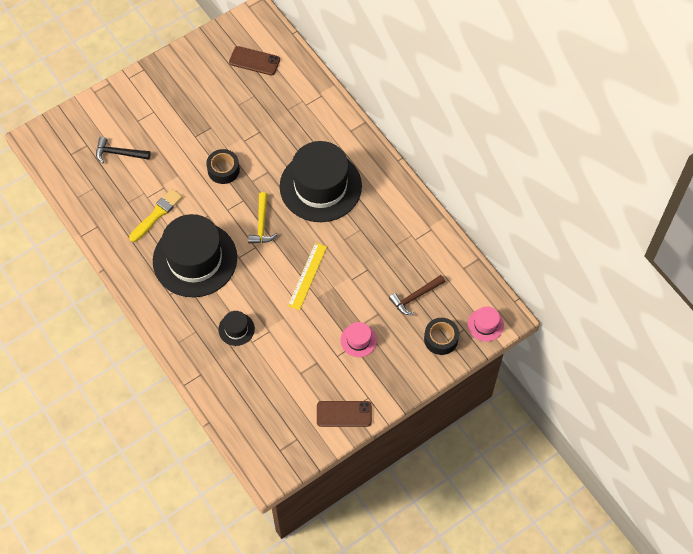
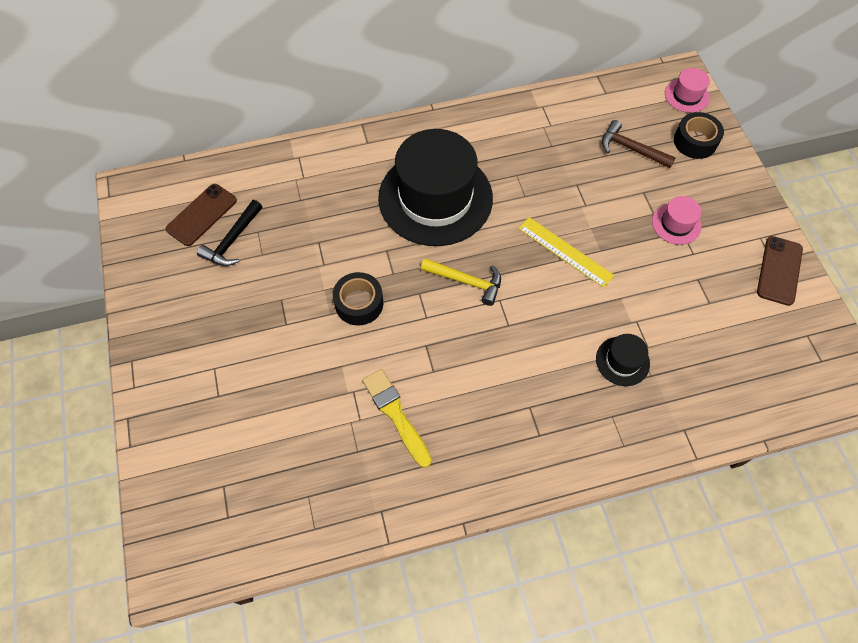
camera: 70 degrees left, 0 degrees up
(119, 153) = (263, 440): black hammer -> black hammer (232, 240)
(195, 259) = (492, 383): black hat -> none
(415, 297) = (631, 149): brown hammer -> brown hammer turned 135 degrees clockwise

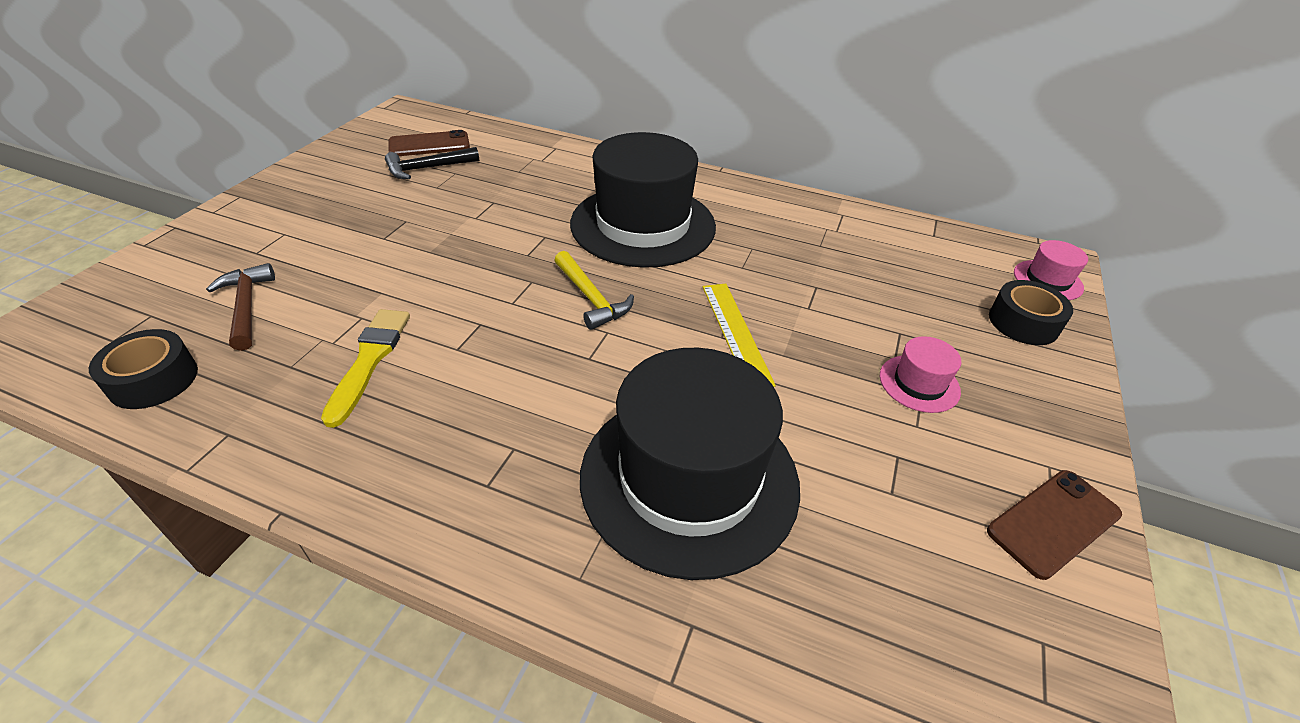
camera: 35 degrees right, 20 degrees down
(359, 303) = (465, 258): black tape -> black tape (153, 380)
(622, 361) = (689, 478): black hat -> black hat, size x2.39
(631, 149) = (921, 290): brown hammer -> brown hammer (246, 306)

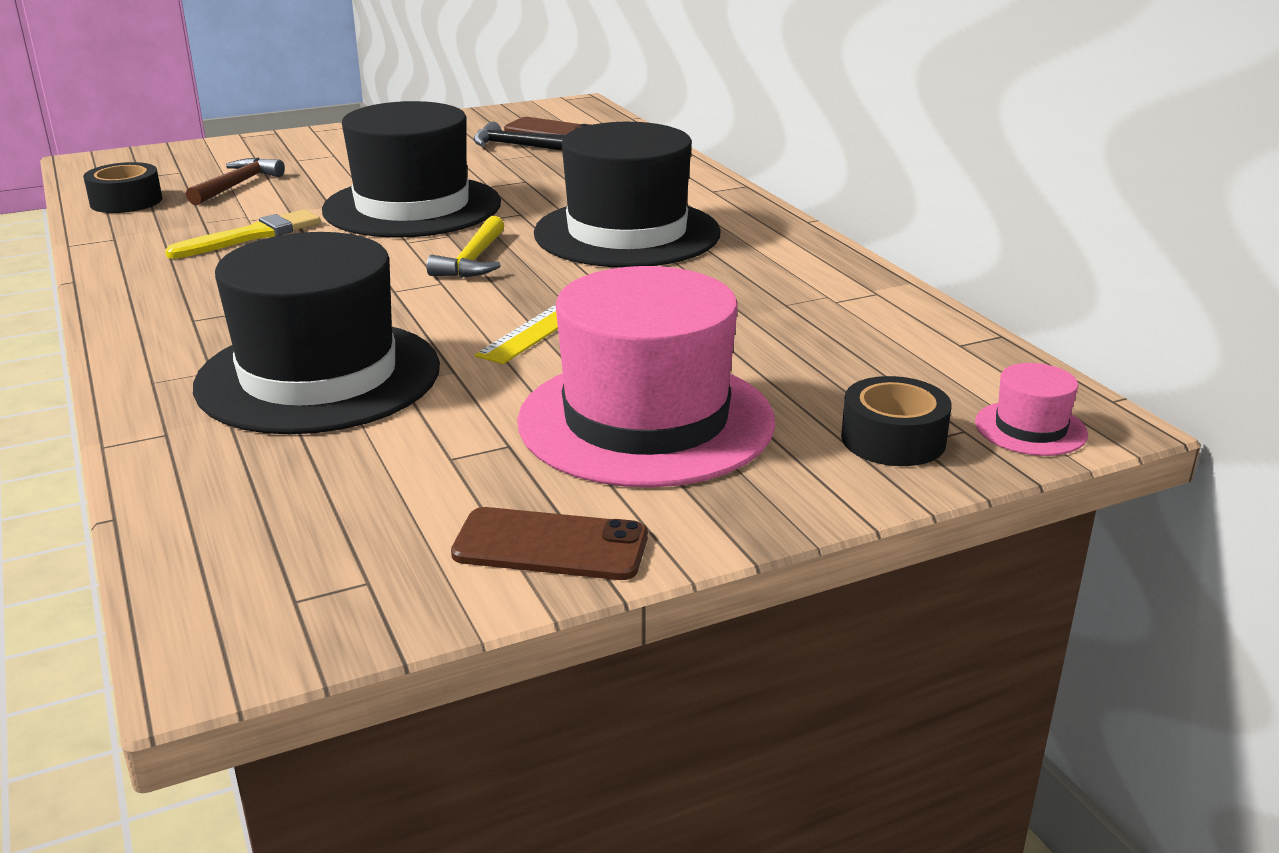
camera: 45 degrees right, 15 degrees down
(453, 264) = (412, 207): none -> black hat
(919, 383) = (646, 420): pink hat -> pink hat, size x2.39

